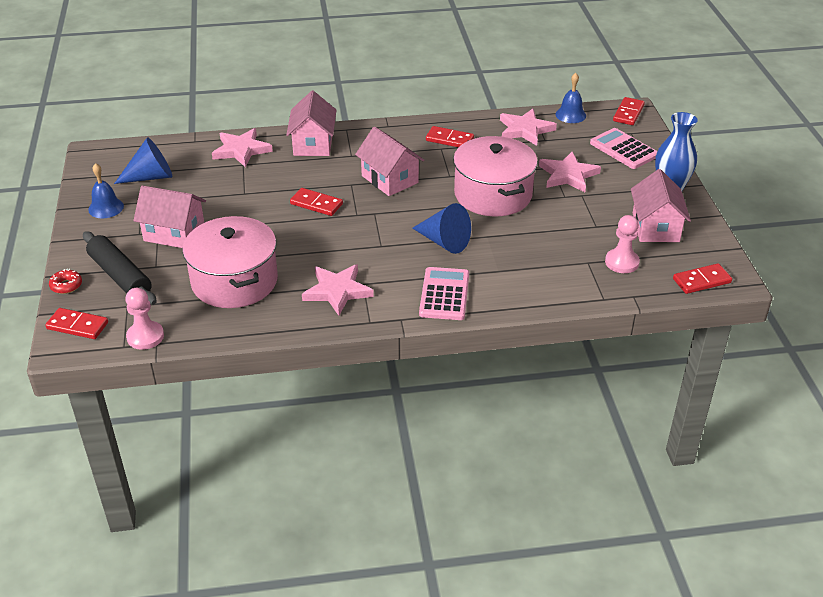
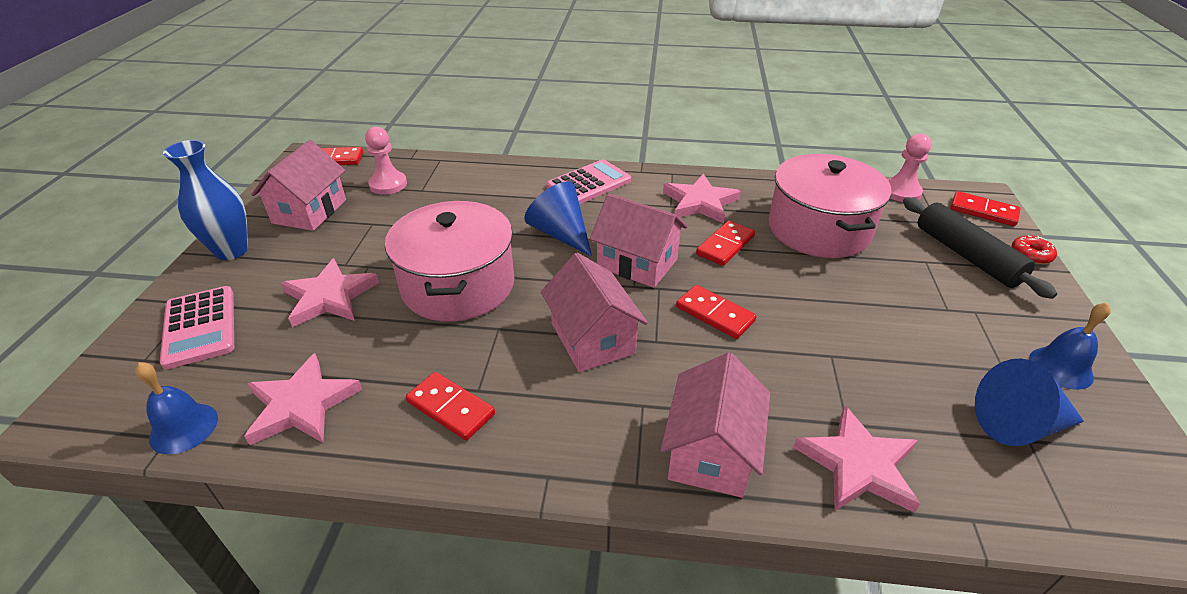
camera: 165 degrees left, 0 degrees up
(174, 233) = (921, 302): pink house -> pink house (637, 263)
(444, 294) = (589, 184): pink calculator -> pink calculator turned 150 degrees counterclockwise
(628, 113) = (83, 409): red domino -> red domino (725, 245)

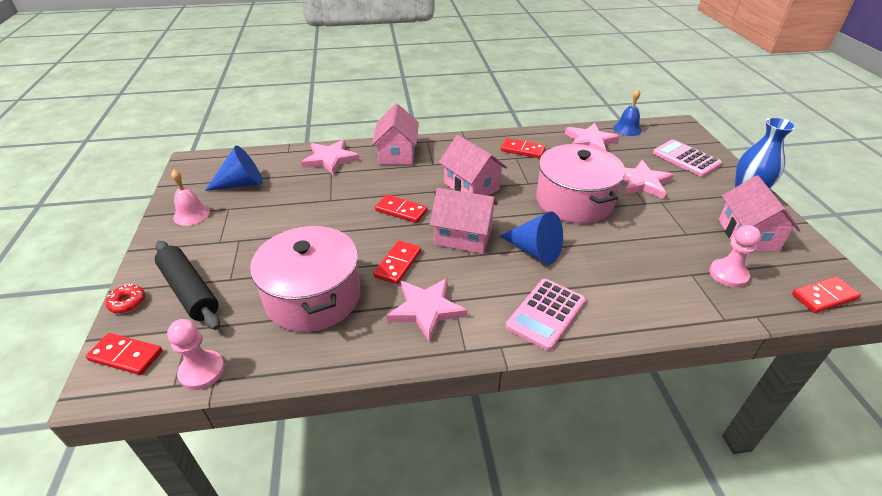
camera: 165 degrees right, 0 degrees up
(1060, 367) = (191, 214): blue bell -> pink bell

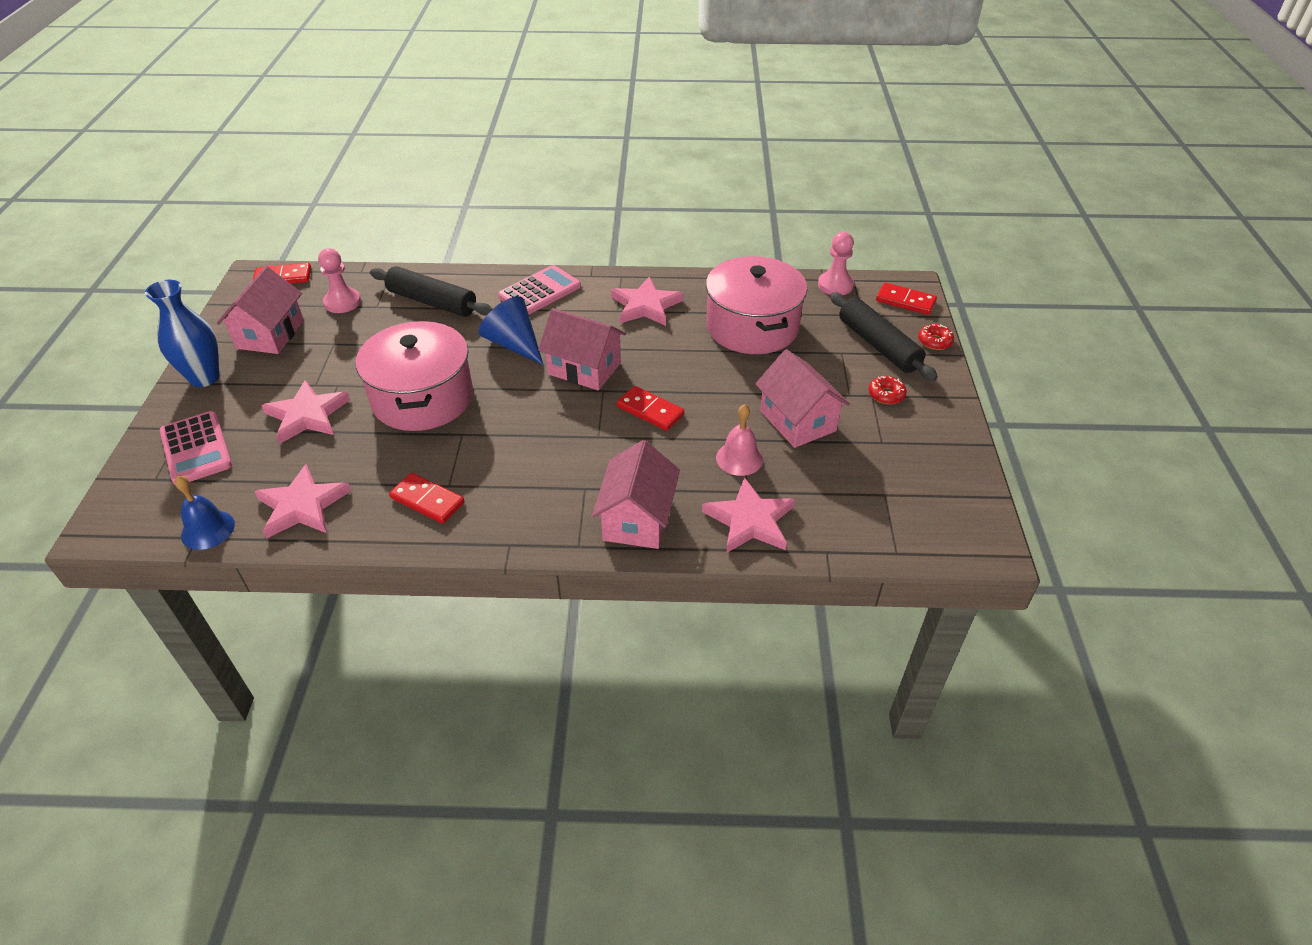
camera: 170 degrees left, 5 degrees up
(191, 214) = (927, 438): pink bell -> pink bell (739, 458)
(207, 243) = (886, 395): none -> red donut
(241, 184) = (880, 484): blue cone -> none
(398, 264) = (665, 347): red domino -> none
(471, 186) = (544, 437): pink house -> pink house (797, 421)
(644, 286) = (432, 302): none -> black rolling pin

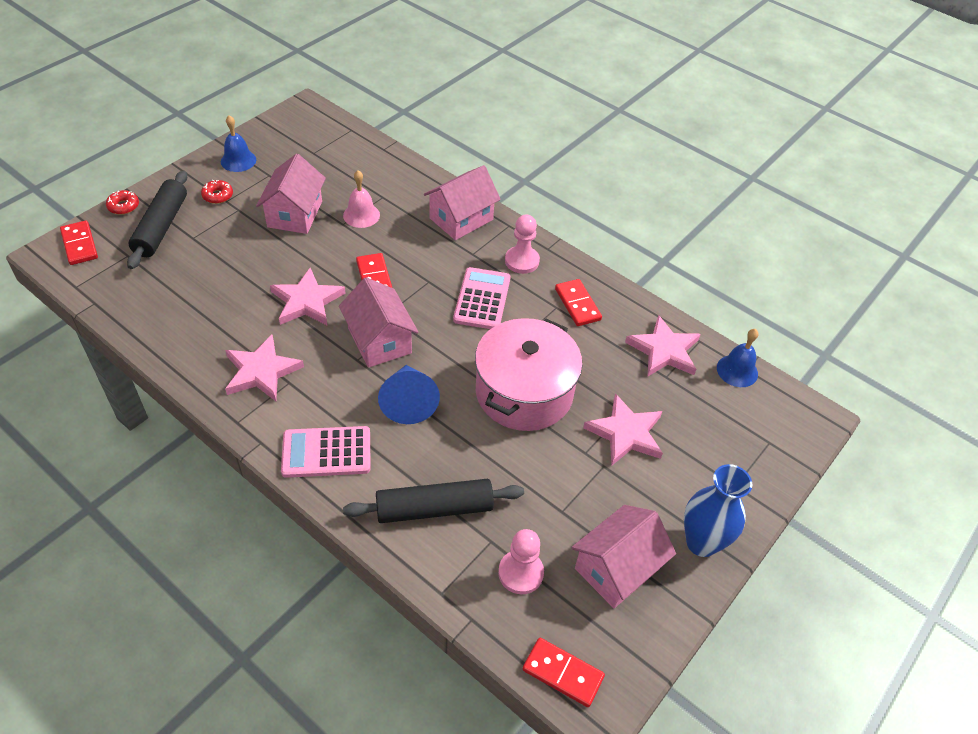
camera: 145 degrees left, 5 degrees up
(196, 449) = (729, 454): pink calculator -> pink calculator (482, 299)
(432, 302) = (434, 508): black rolling pin -> black rolling pin turned 75 degrees counterclockwise
(750, 520) = (401, 183): pink star -> pink star (307, 301)
(752, 327) = (215, 296): pink pot -> none
(835, 285) = (97, 291): pink pawn -> pink pawn (522, 261)
(931, 437) = (238, 160): none -> blue bell

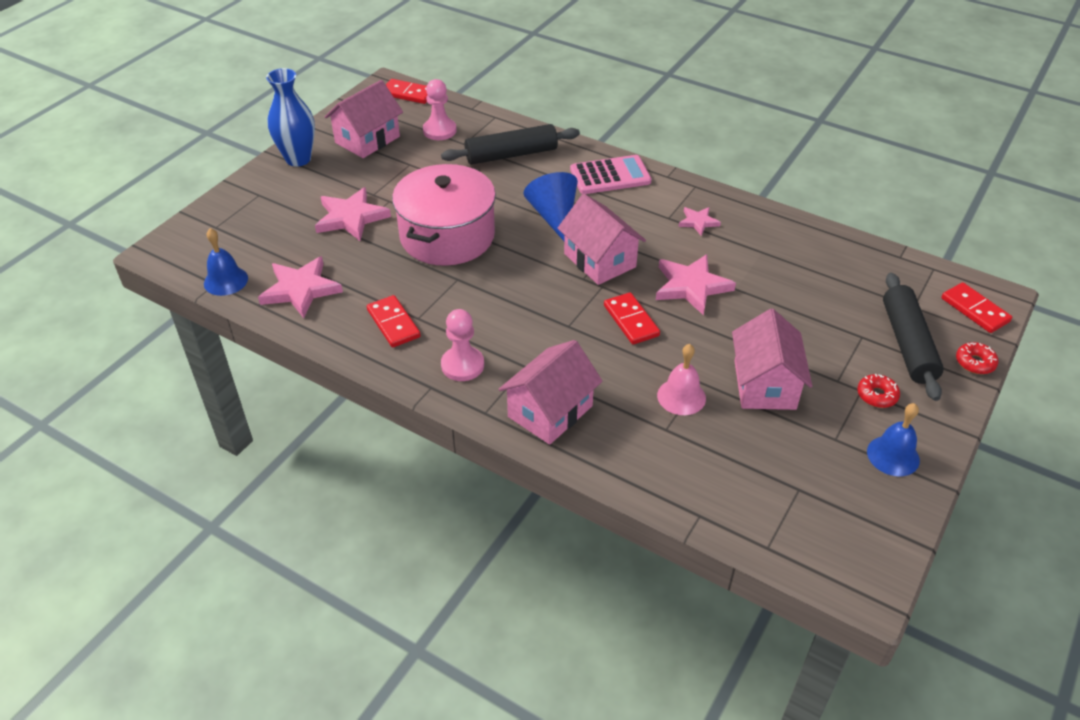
camera: 175 degrees right, 5 degrees down
(261, 371) = (698, 222): pink star -> pink star, size x0.55
(482, 299) = (503, 314): pink calculator -> none

